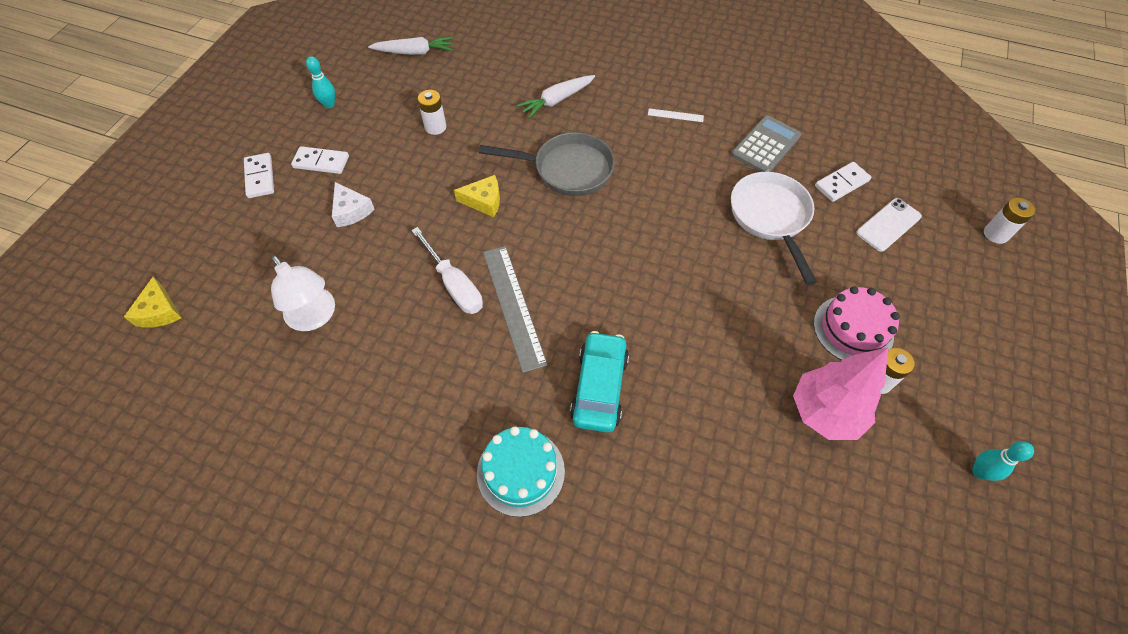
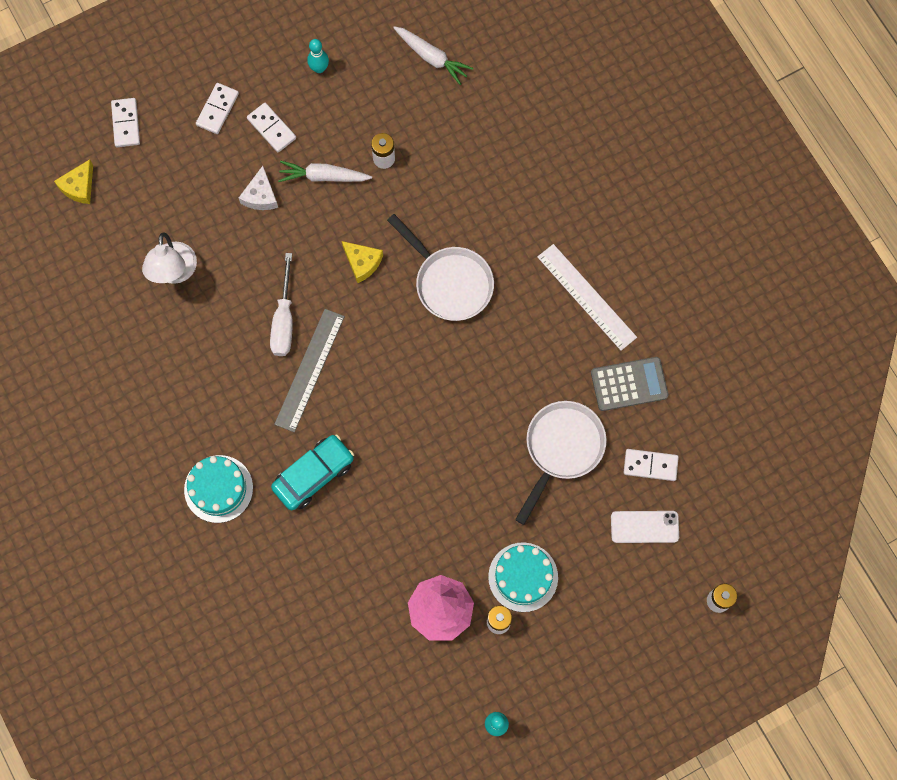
camera: 40 degrees right, 15 degrees up
(175, 236) = (126, 123): none -> white domino
(556, 100) = (503, 205): white carrot -> white carrot (323, 176)
(567, 169) = (449, 282): grey pan -> white pan
(675, 115) = (586, 297): white ruler -> white ruler, size x2.19
(853, 329) = (523, 577): pink cake -> turquoise cake

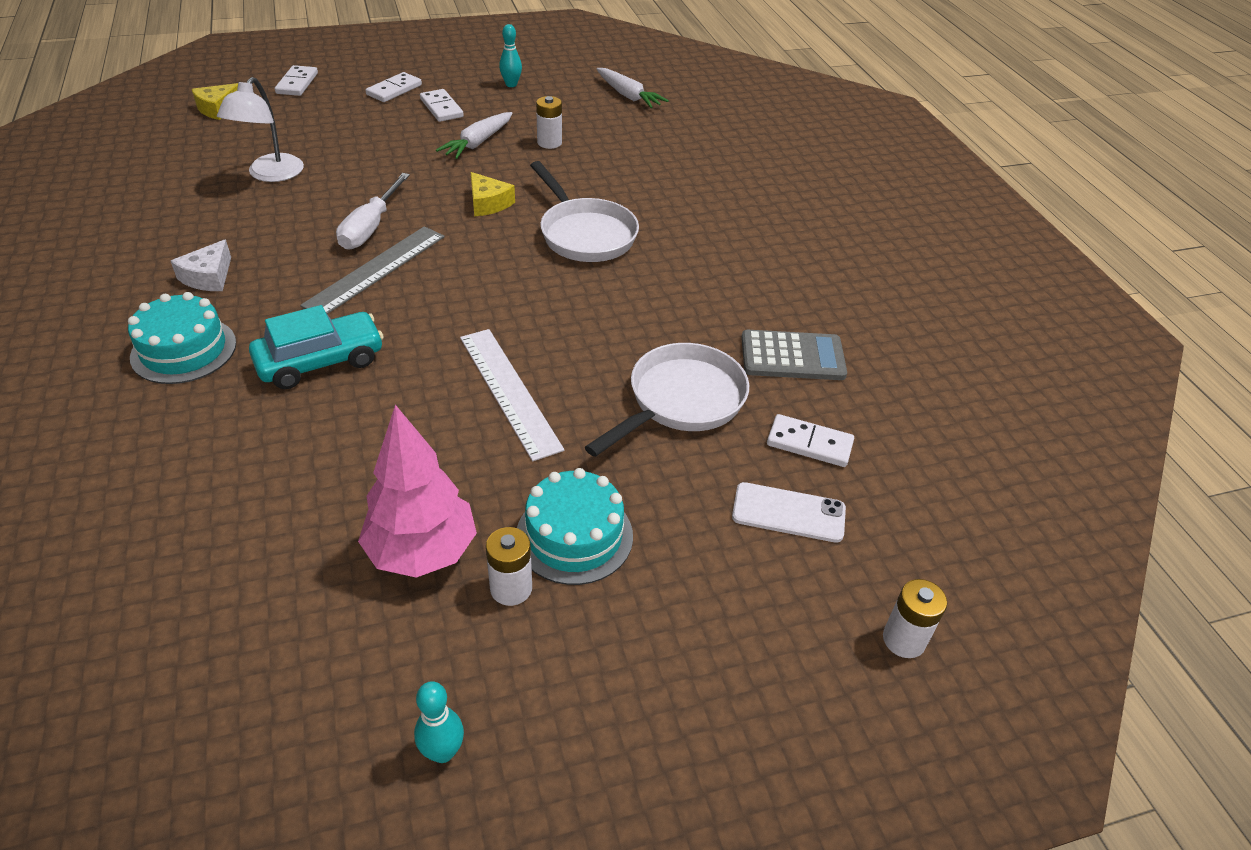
camera: 10 degrees right, 30 degrees down
(260, 196) = (402, 143): white cheese -> white cheese (208, 277)
(323, 176) = (478, 143): white carrot -> white carrot turned 75 degrees counterclockwise
(586, 297) = (752, 273): white ruler -> white ruler (509, 391)

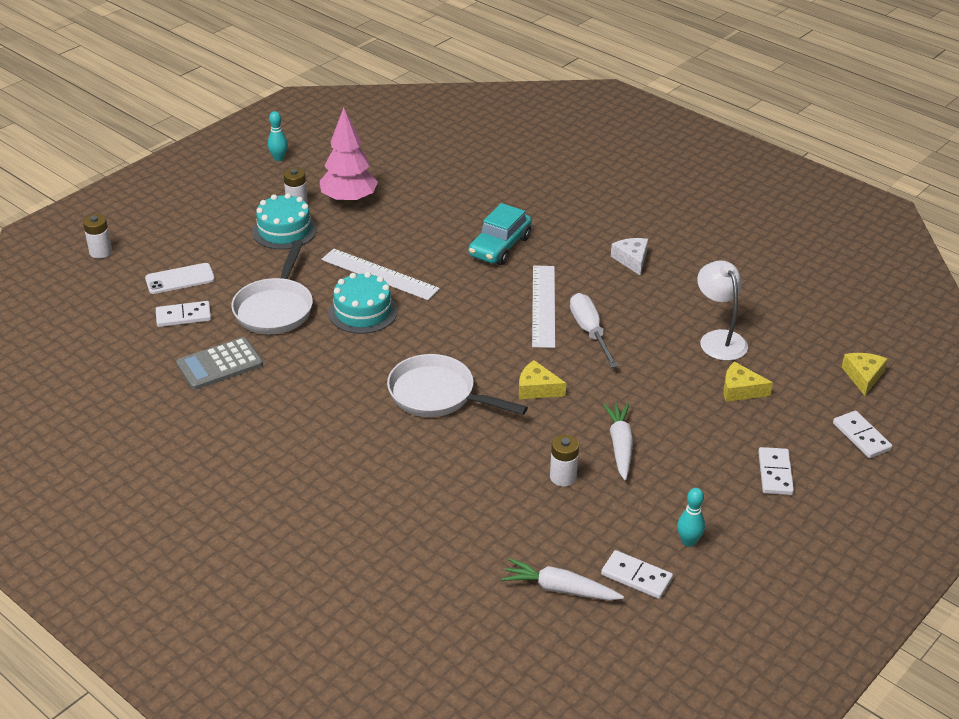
camera: 150 degrees right, 5 degrees down
(184, 350) = (577, 223): turquoise cake -> turquoise cake (363, 312)
(325, 137) = (740, 390): none -> yellow cheese
(376, 270) = (543, 306): grey ruler -> white ruler
(441, 108) = (704, 472): white domino -> white domino (636, 577)

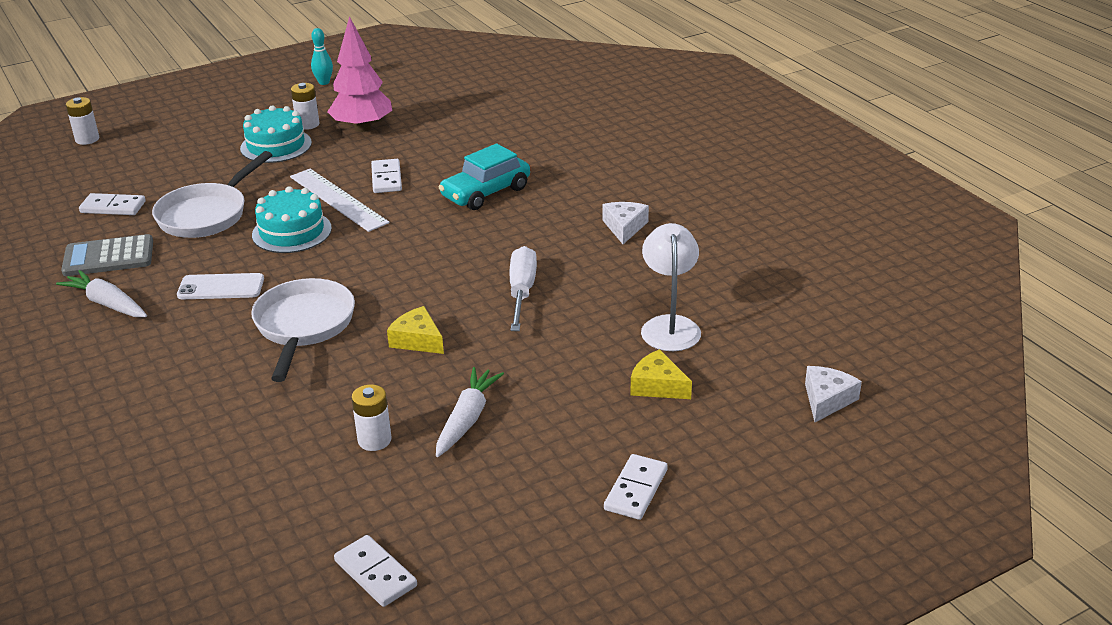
camera: 20 degrees right, 5 degrees down
(180, 279) = (139, 173): white phone -> white phone (221, 287)
(438, 395) = (303, 326): white pan -> white pan turned 45 degrees clockwise
(543, 306) = (489, 257): white ruler -> none
(560, 589) = (274, 566): white carrot -> white carrot (107, 303)
(688, 541) = (470, 546): turquoise bowling pin -> none
(861, 436) = (779, 469): white domino -> white domino (386, 178)
(863, 376) = (827, 400): yellow cheese -> white cheese

